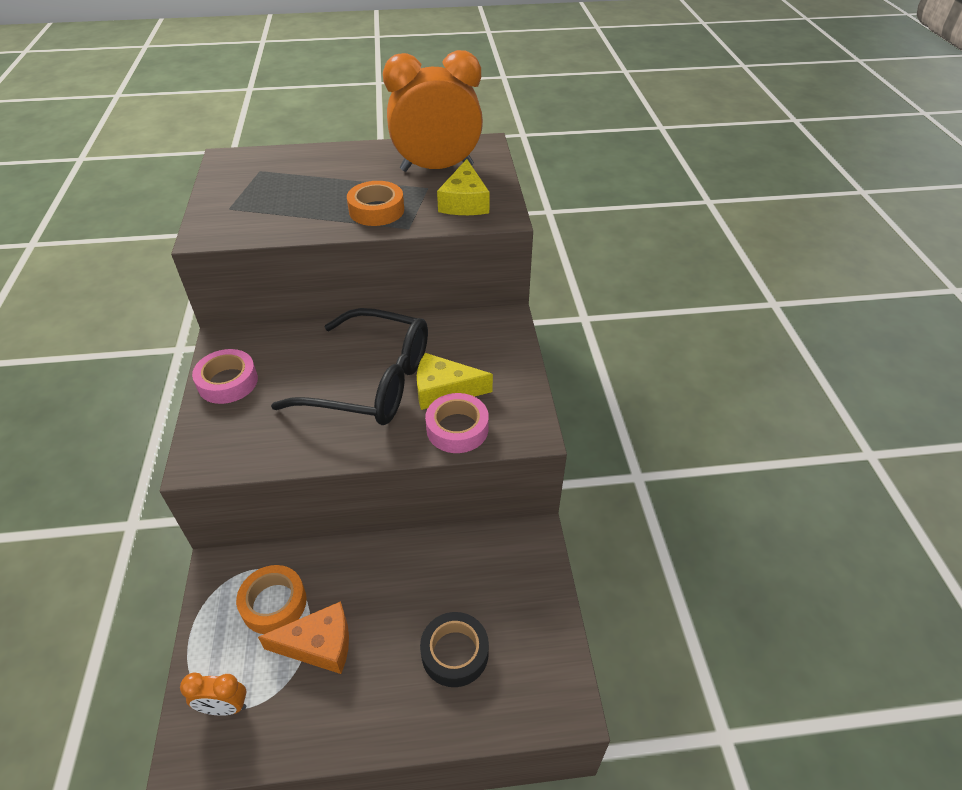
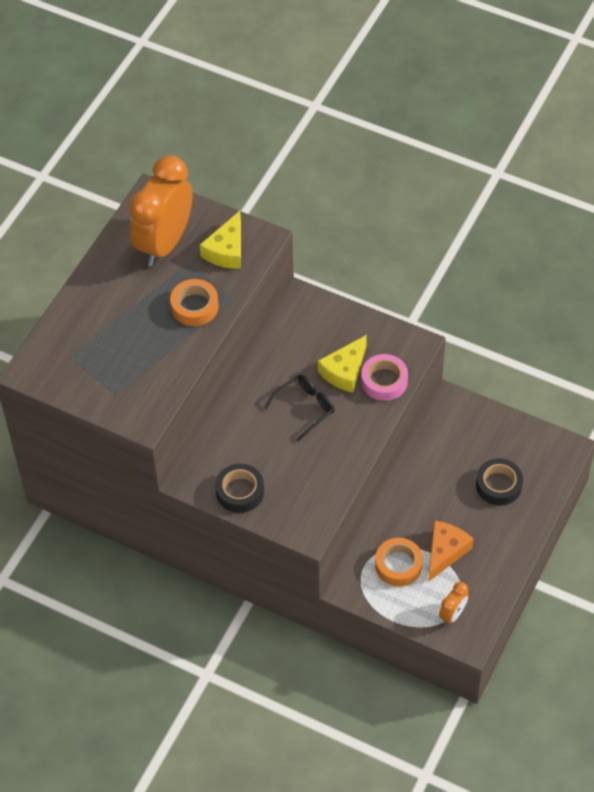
camera: 55 degrees left, 10 degrees up
(228, 382) = (240, 491): pink tape -> black tape
(371, 382) = (304, 408): black glasses -> black glasses, size x0.52
(464, 202) = (226, 250): yellow cheese -> yellow cheese turned 75 degrees clockwise

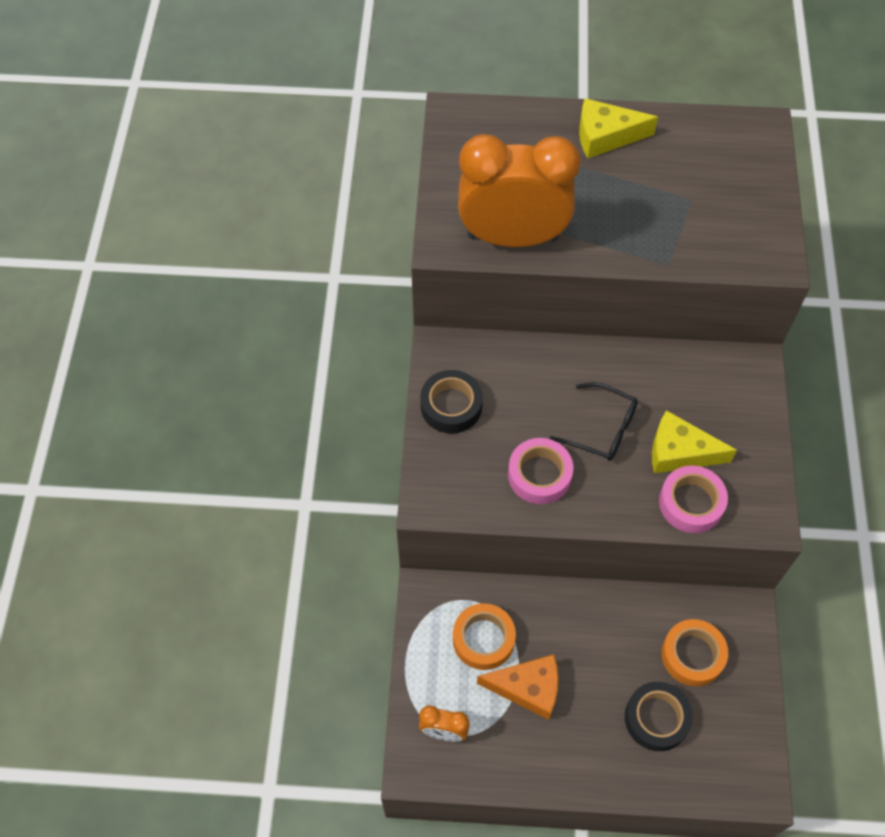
camera: 65 degrees right, 5 degrees up
(164, 243) = (704, 166): orange clock -> orange clock (512, 237)
(194, 306) = (632, 230): orange tape -> orange tape (692, 655)
(226, 250) = (734, 230): yellow cheese -> yellow cheese (605, 136)
(321, 459) = (539, 475): none -> pink tape

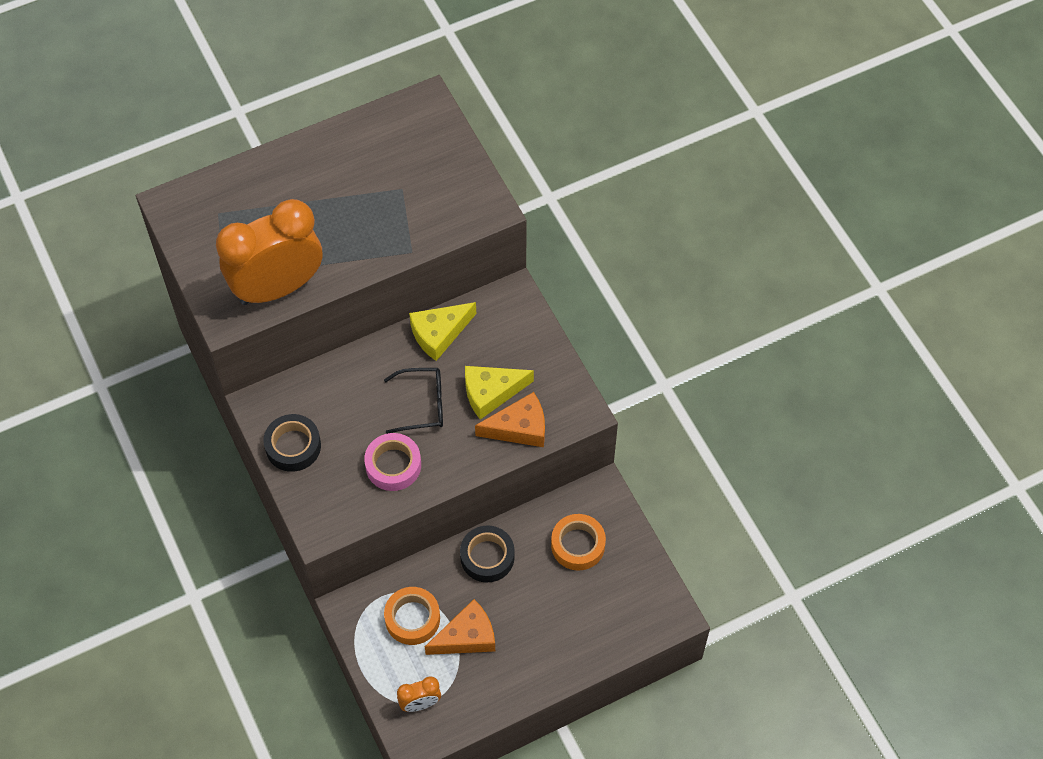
camera: 30 degrees left, 0 degrees up
(605, 136) = (305, 166): yellow cheese -> yellow cheese (439, 333)
(656, 718) = (575, 606): black tape -> black tape (487, 557)
(691, 503) = (519, 428): pink tape -> orange cheese

